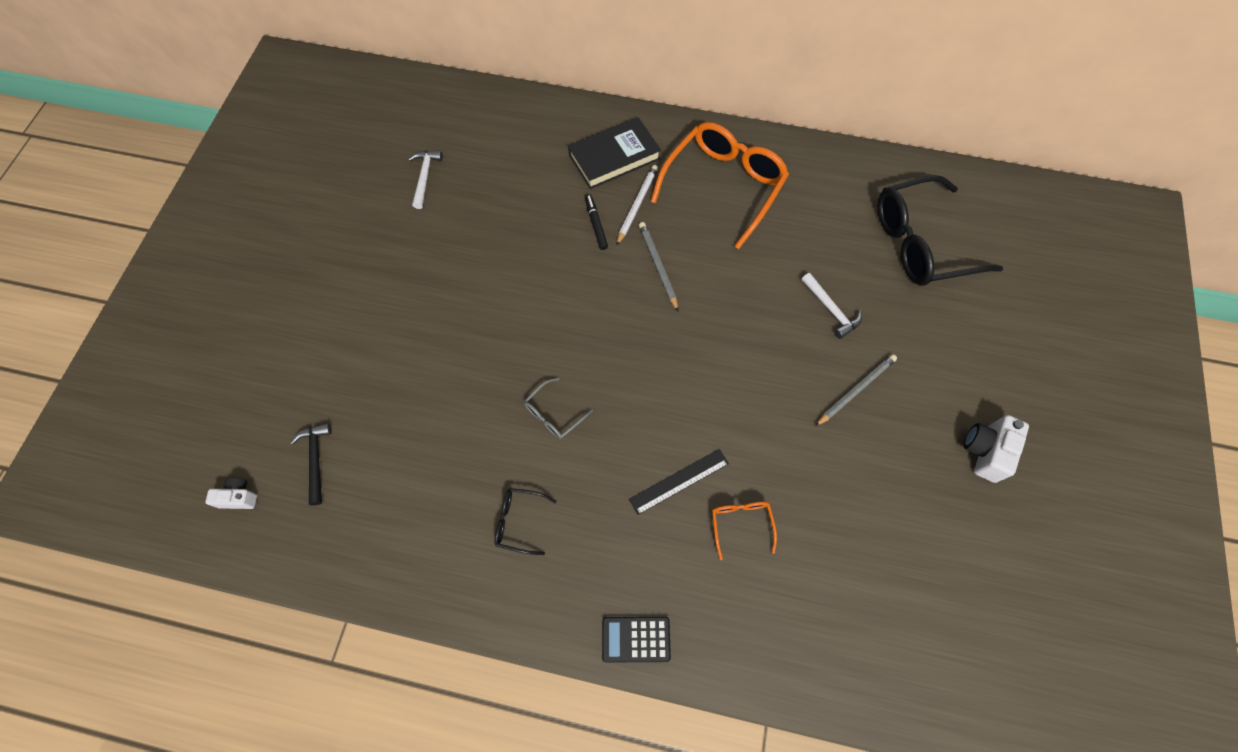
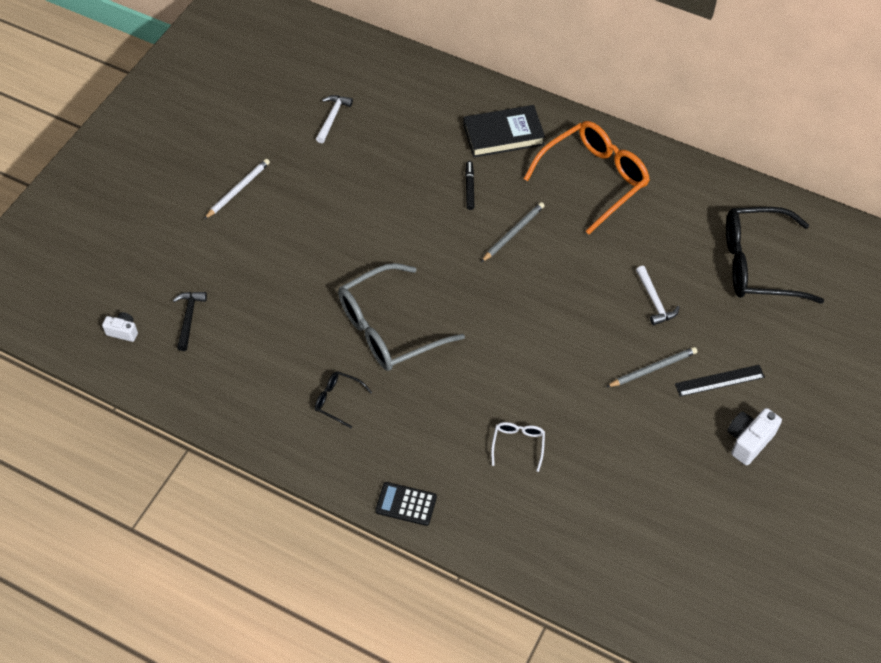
camera: 15 degrees right, 10 degrees down
(553, 414) = (388, 328): grey glasses -> grey glasses, size x2.26
(637, 205) = (511, 179): white pencil -> white pencil (238, 190)
(657, 266) = (513, 233): grey pencil -> grey pencil turned 45 degrees clockwise
(679, 481) = (477, 402): black ruler -> black ruler (719, 380)
(741, 524) = (518, 445): orange glasses -> white glasses

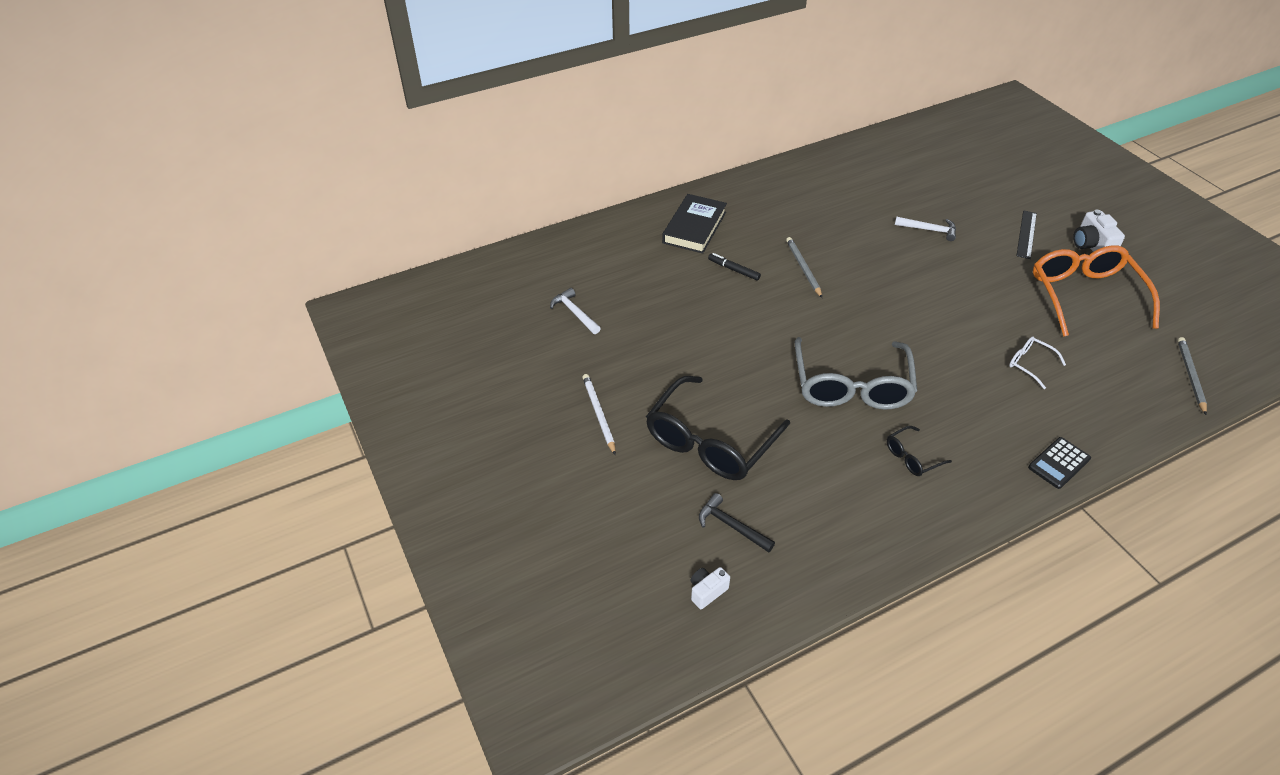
camera: 55 degrees left, 10 degrees down
(594, 179) = (784, 204): orange glasses -> orange glasses (1084, 295)
(653, 368) = (994, 260): grey pencil -> grey pencil (1190, 376)
(757, 264) = (929, 171): black glasses -> black glasses (710, 441)

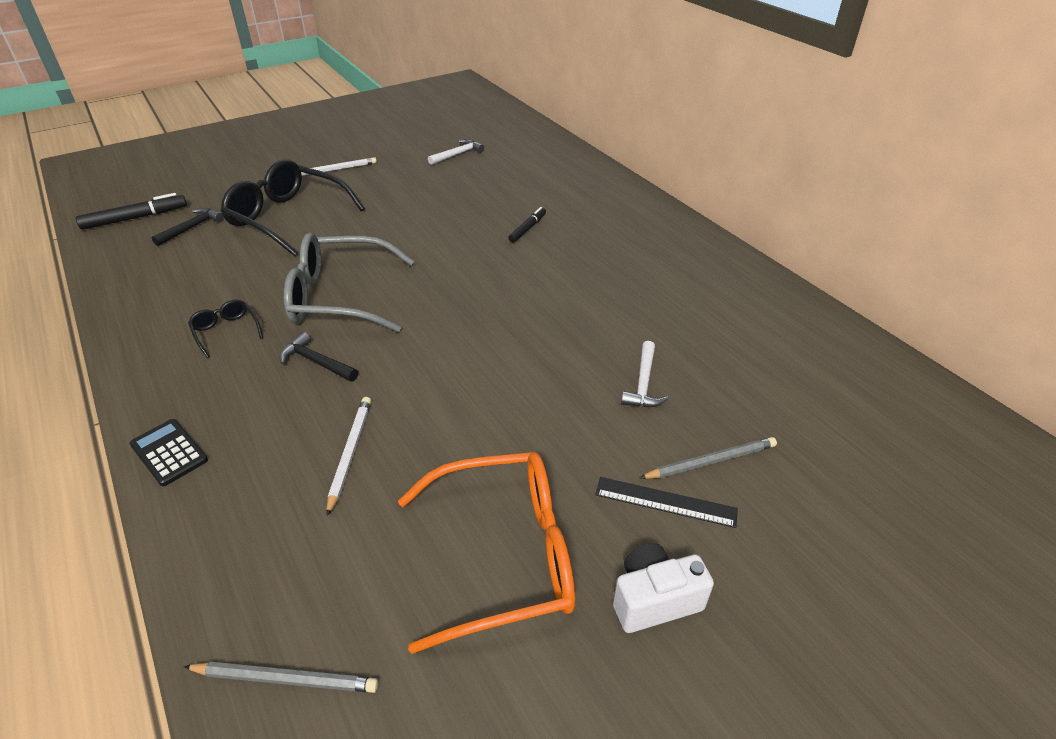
camera: 85 degrees right, 5 degrees down
(694, 227) = (596, 206): black book -> none
(707, 591) = (135, 218): white camera -> black marker
(803, 268) = (537, 272): grey pencil -> grey pencil (710, 461)
(941, 391) = (316, 362): none -> black hammer
(1029, 364) = (350, 453): white glasses -> white pencil

